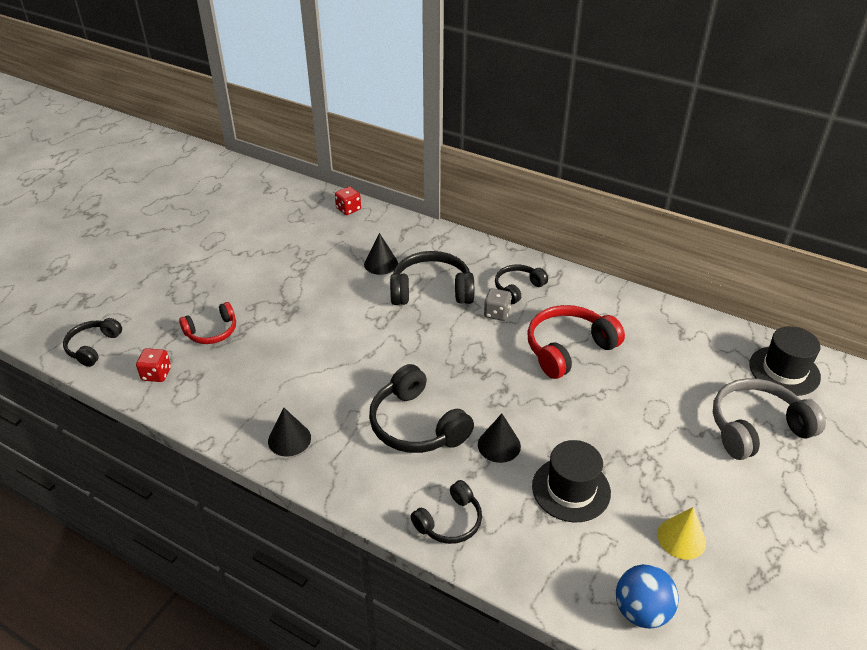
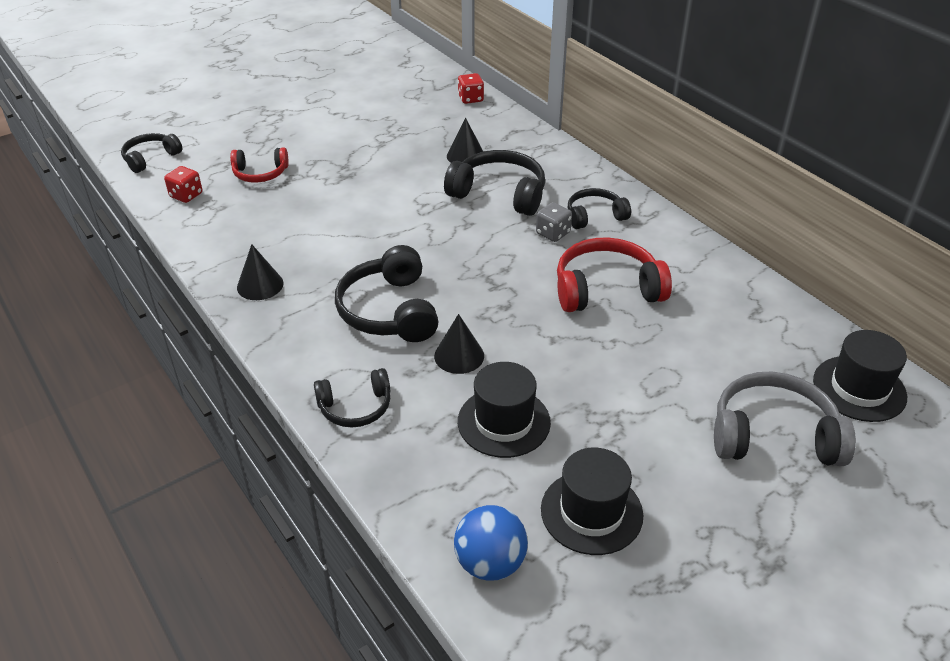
camera: 25 degrees right, 0 degrees up
(681, 538) = (591, 512): yellow cone -> black hat

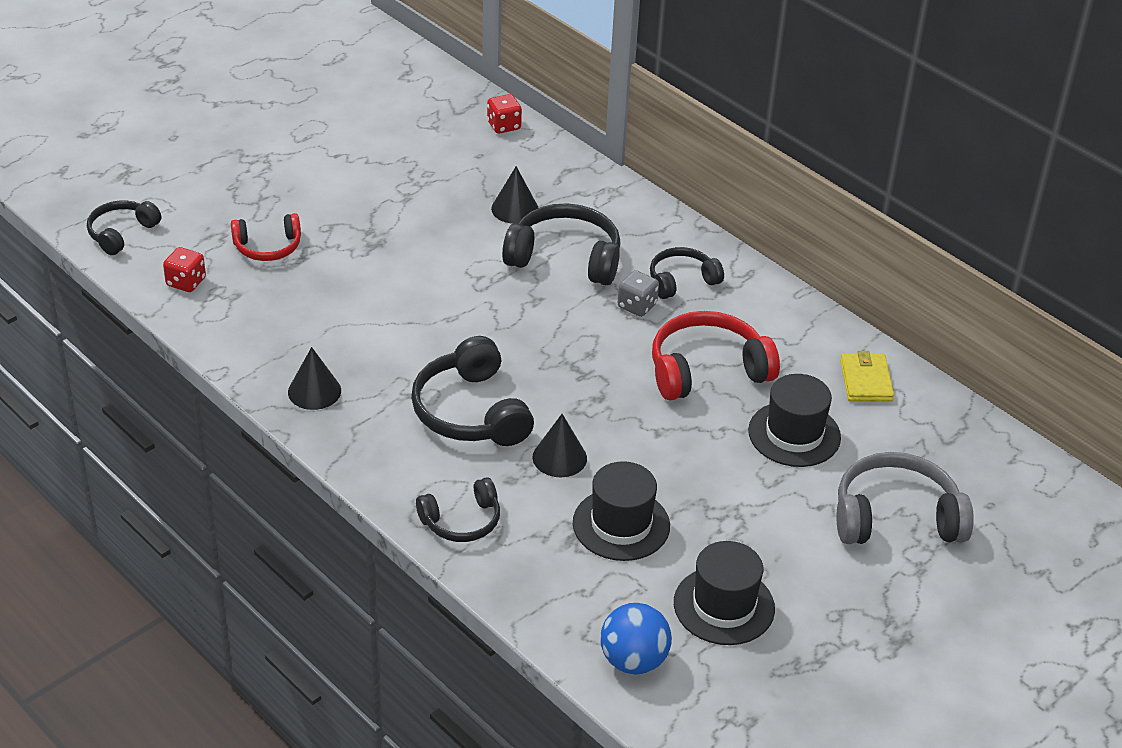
camera: 10 degrees left, 0 degrees up
(751, 307) = (866, 381): none -> yellow wallet
(859, 388) = (980, 463): black hat -> black hat (794, 434)

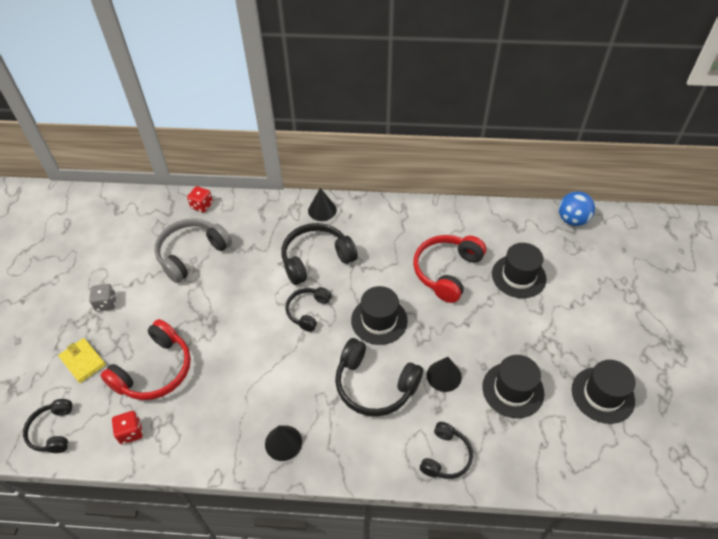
camera: 40 degrees left, 10 degrees up
(268, 247) = (155, 370): red headphones -> red headphones, size x1.64
(515, 209) = (260, 249): black cone -> black cone (322, 210)
(557, 361) = (379, 320): none -> black hat
(633, 661) = (608, 464): blue ball -> blue ball (572, 220)
(637, 306) = (378, 260): grey dice -> grey dice (106, 303)
(682, 281) = (381, 232): black headphones -> black headphones (308, 311)
(866, 381) = (511, 225): yellow wallet -> yellow wallet (83, 361)
(896, 517) = (603, 286): grey headphones -> grey headphones (192, 254)

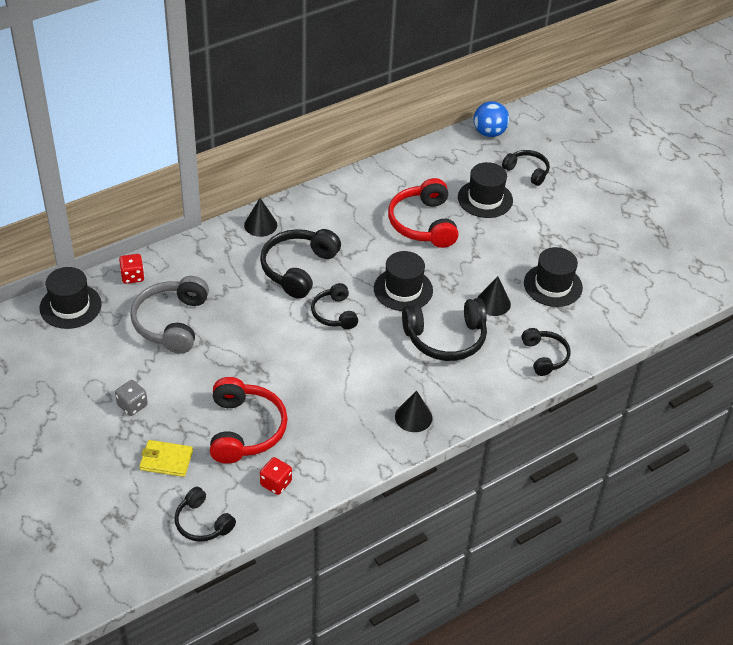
camera: 40 degrees left, 5 degrees down
(578, 270) = (527, 171): none -> black headphones
(602, 395) = (618, 255): black hat -> black hat (70, 306)

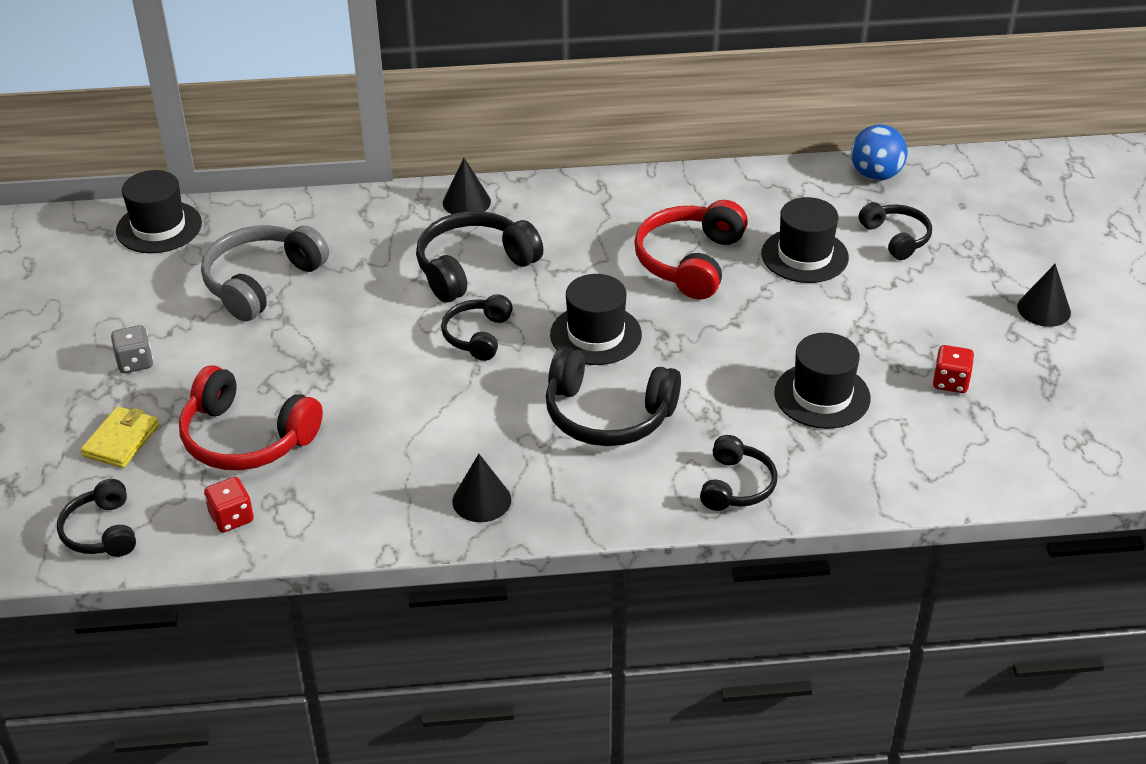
camera: 30 degrees right, 5 degrees down
(132, 276) = (259, 216): red dice -> red dice (950, 382)
(166, 460) = (121, 440): yellow wallet -> yellow wallet turned 75 degrees clockwise
(244, 429) = (246, 438): red headphones -> red headphones turned 90 degrees clockwise
(493, 303) = (713, 391): black cone -> black cone (1044, 309)

